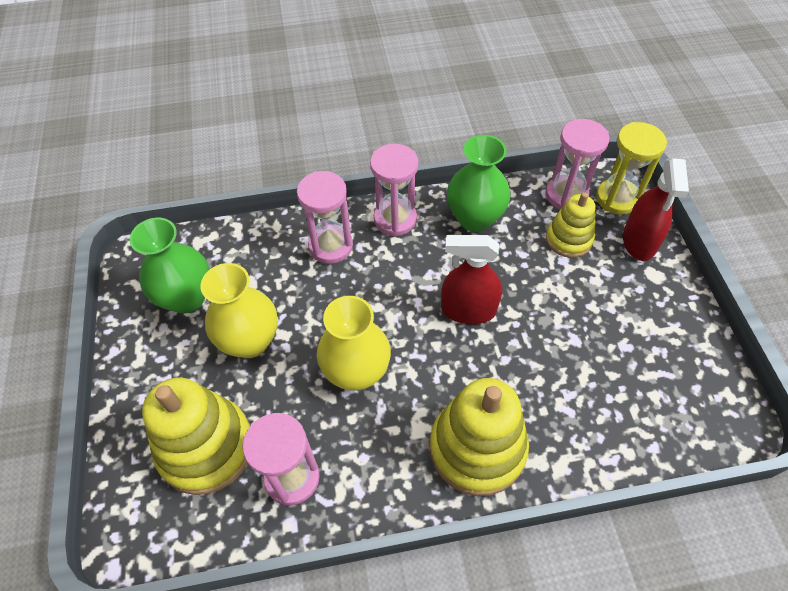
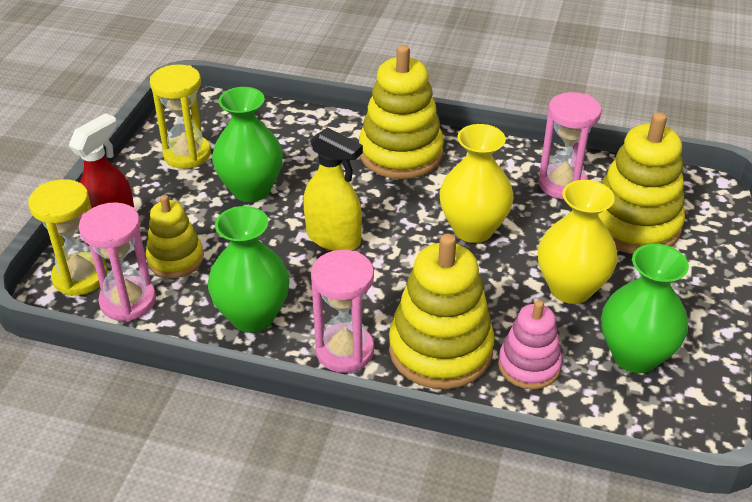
camera: 155 degrees left, 15 degrees down
(263, 259) = (529, 365): none -> pink stacking toy
(330, 246) = (440, 350): pink hourglass -> yellow stacking toy
(468, 310) = (333, 238): red spray bottle -> yellow spray bottle
(576, 332) = (251, 189): none -> green vase
(670, 349) = (187, 154): none -> yellow hourglass

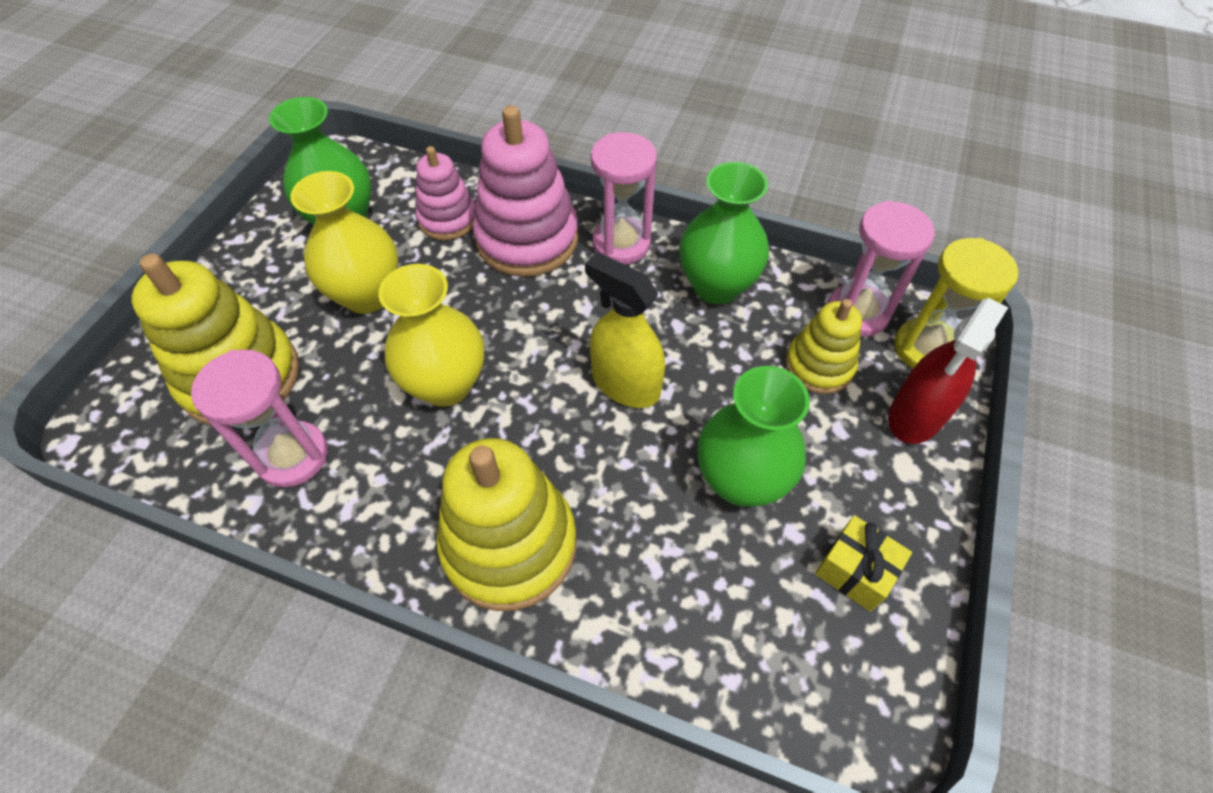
camera: 175 degrees left, 15 degrees up
(187, 154) = (855, 571): yellow hourglass -> yellow gift
(440, 350) = (527, 239): yellow stacking toy -> pink stacking toy

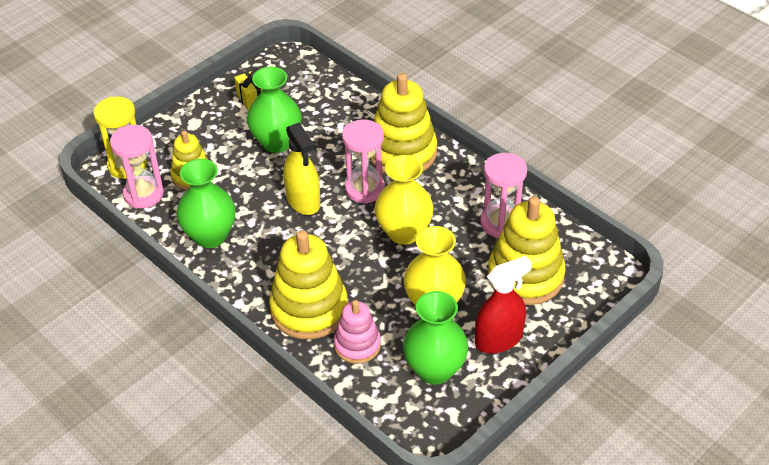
camera: 155 degrees left, 10 degrees down
(527, 239) = (309, 309): pink stacking toy -> yellow stacking toy
(621, 244) = (248, 284): pink hourglass -> pink hourglass (365, 189)
(915, 415) = (167, 140): red spray bottle -> red spray bottle (498, 339)

